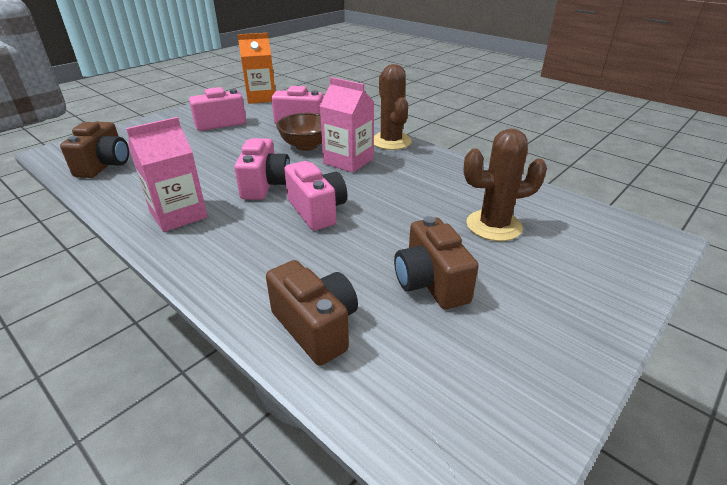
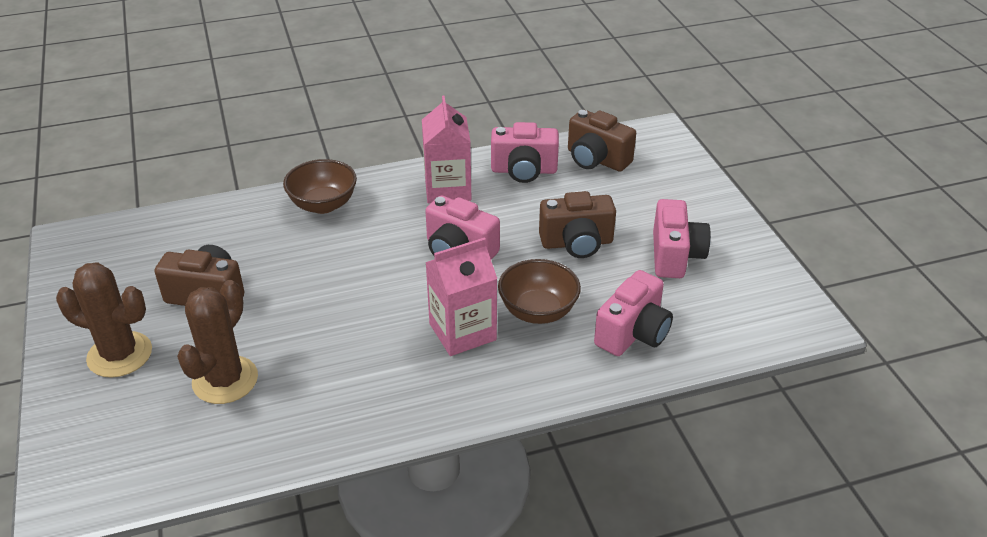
camera: 120 degrees right, 5 degrees up
(242, 275) = (323, 204): none -> brown bowl
(261, 98) = (771, 321): orange carton -> none
(316, 327) = (233, 222): brown camera -> brown camera (577, 243)
(317, 211) = (375, 269): pink camera -> pink camera (524, 170)
(391, 141) = (488, 399): brown cactus -> brown cactus (120, 355)

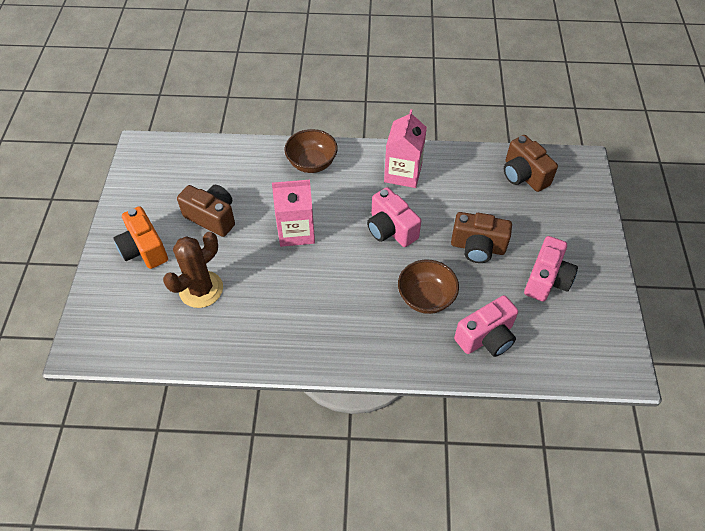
camera: 20 degrees right, 15 degrees up
(120, 355) = (144, 249): brown cactus -> orange camera
(462, 332) = (367, 299): pink carton -> pink carton (296, 231)
(524, 170) = (465, 171): pink camera -> none

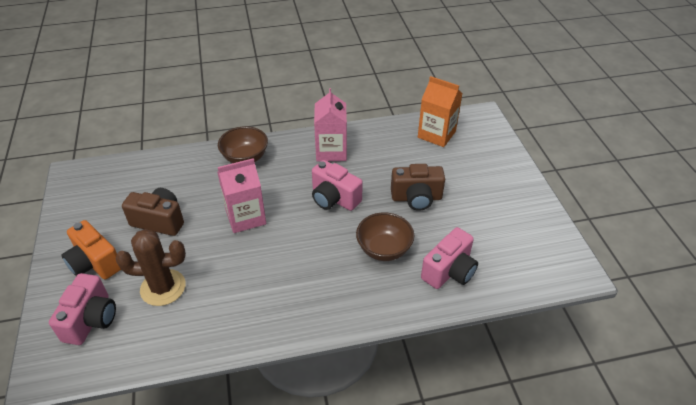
camera: 15 degrees left, 10 degrees down
(201, 289) = (163, 287): brown cactus -> brown cactus turned 60 degrees clockwise
(523, 175) = (436, 134): brown camera -> orange carton
(546, 280) = (485, 212): pink camera -> pink camera (91, 320)

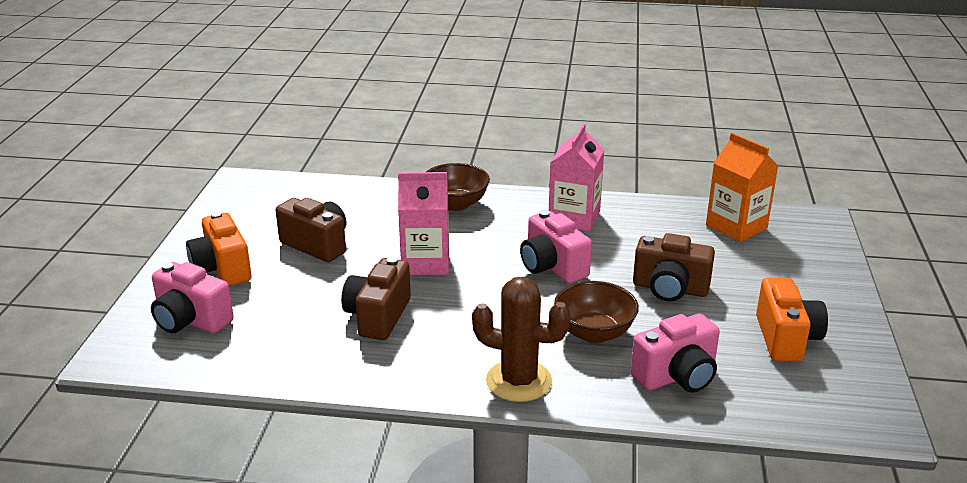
camera: 20 degrees right, 15 degrees down
(91, 320) = (191, 320): pink camera -> pink camera turned 90 degrees clockwise
(163, 287) = (288, 309): brown cactus -> brown cactus (519, 381)
(232, 276) = (378, 317): none -> brown camera
(501, 221) = (786, 339): none -> orange camera

